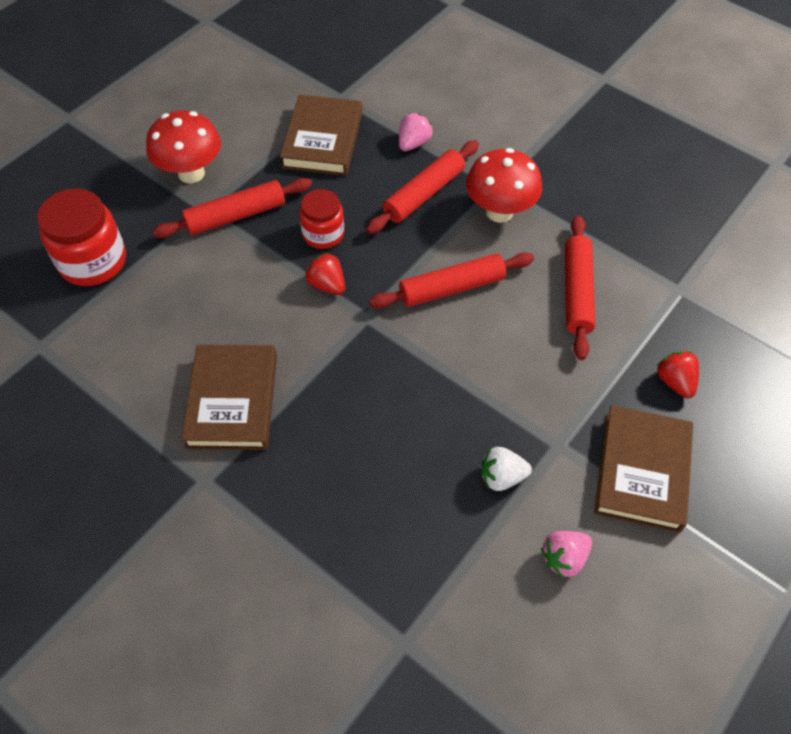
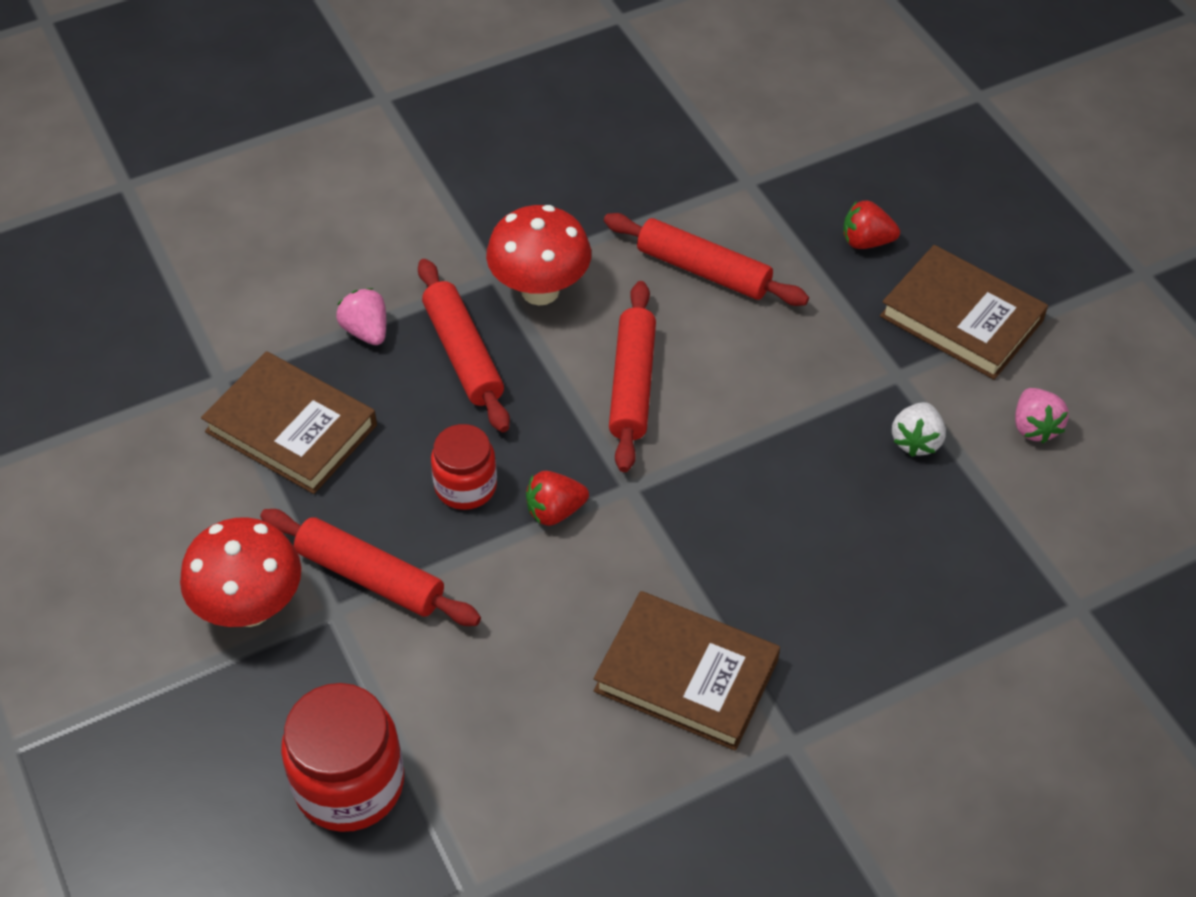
camera: 65 degrees left, 5 degrees down
(235, 216) = (370, 577): red rolling pin -> red rolling pin turned 60 degrees counterclockwise

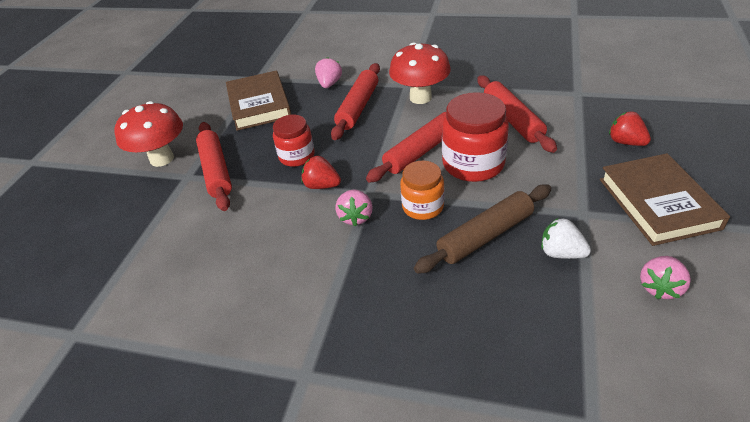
camera: 45 degrees right, 10 degrees down
(349, 783) = (100, 248): red jar -> red jar (473, 164)
(649, 530) = (356, 217): none -> pink strawberry
(686, 675) = (292, 298): brown book -> none
(716, 468) = (423, 207): none -> orange jar
(822, 466) = (485, 236): none -> brown rolling pin
(916, 441) = (561, 253): white strawberry -> white strawberry turned 60 degrees clockwise

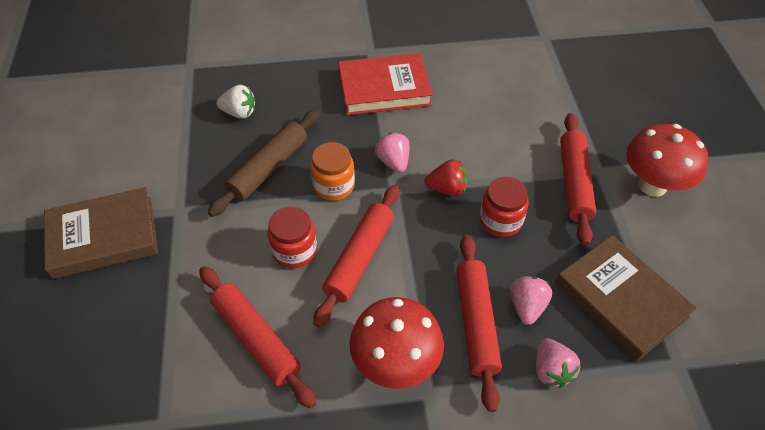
camera: 155 degrees right, 10 degrees up
(216, 171) = (574, 182): red rolling pin -> red rolling pin turned 45 degrees clockwise
(319, 305) = (384, 89): none -> red book
(473, 164) = (294, 251): red jar -> red jar, size x0.63
(561, 253) = (201, 166): white strawberry -> white strawberry (239, 113)
(626, 142) = (115, 324): red strawberry -> none
(658, 203) = (103, 237): brown book -> brown book turned 75 degrees counterclockwise
(660, 287) = (126, 154): pink strawberry -> pink strawberry (526, 306)

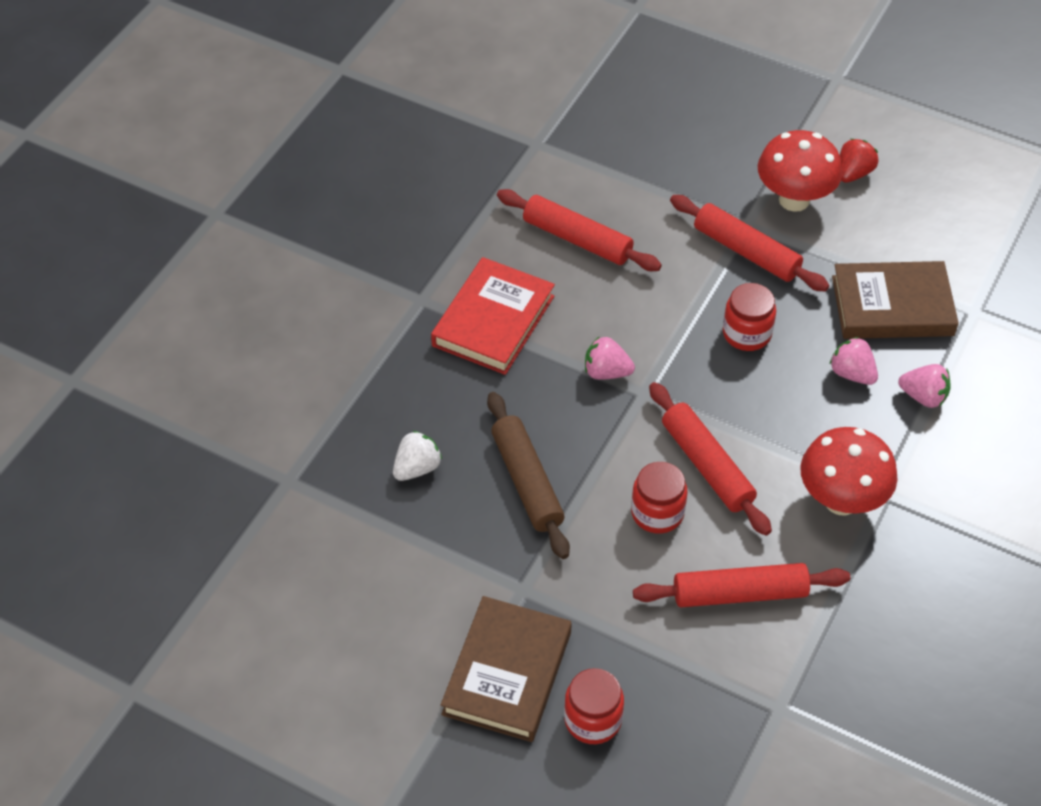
camera: 55 degrees left, 0 degrees up
(89, 305) = (593, 719): none -> red jar
(334, 186) = (598, 438): orange jar -> none
(447, 189) = (676, 350): red strawberry -> red strawberry (853, 173)
(476, 323) = (842, 419): red rolling pin -> red rolling pin (577, 239)

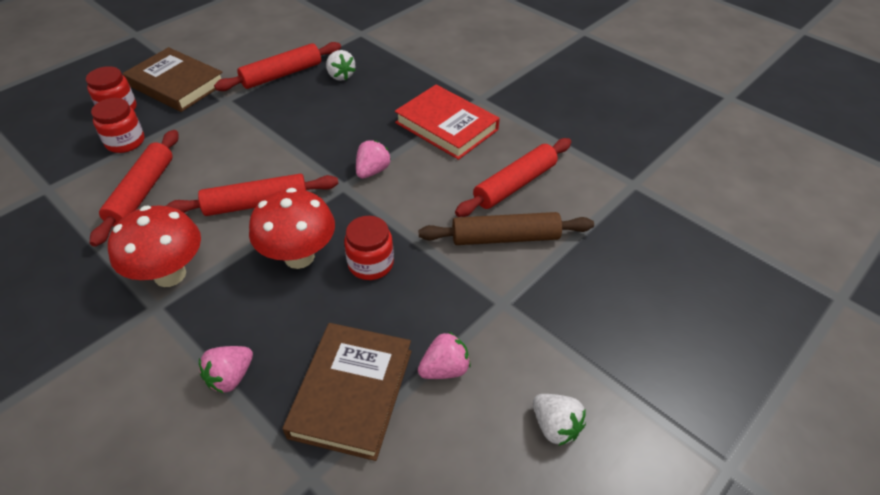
camera: 105 degrees right, 5 degrees down
(527, 482) = (301, 116): brown rolling pin -> brown rolling pin (505, 238)
(657, 513) = (235, 168): red jar -> red jar (125, 142)
(746, 251) = (466, 291): red rolling pin -> red rolling pin (282, 74)
(794, 200) = (525, 353): red mushroom -> red mushroom (299, 257)
(852, 373) = (288, 327): pink strawberry -> pink strawberry (444, 369)
(853, 173) = (555, 426): red strawberry -> white strawberry

